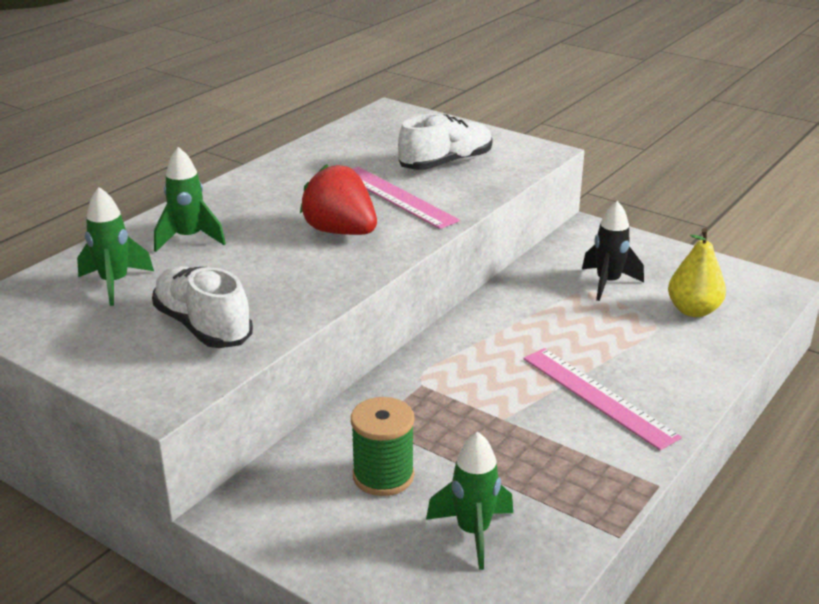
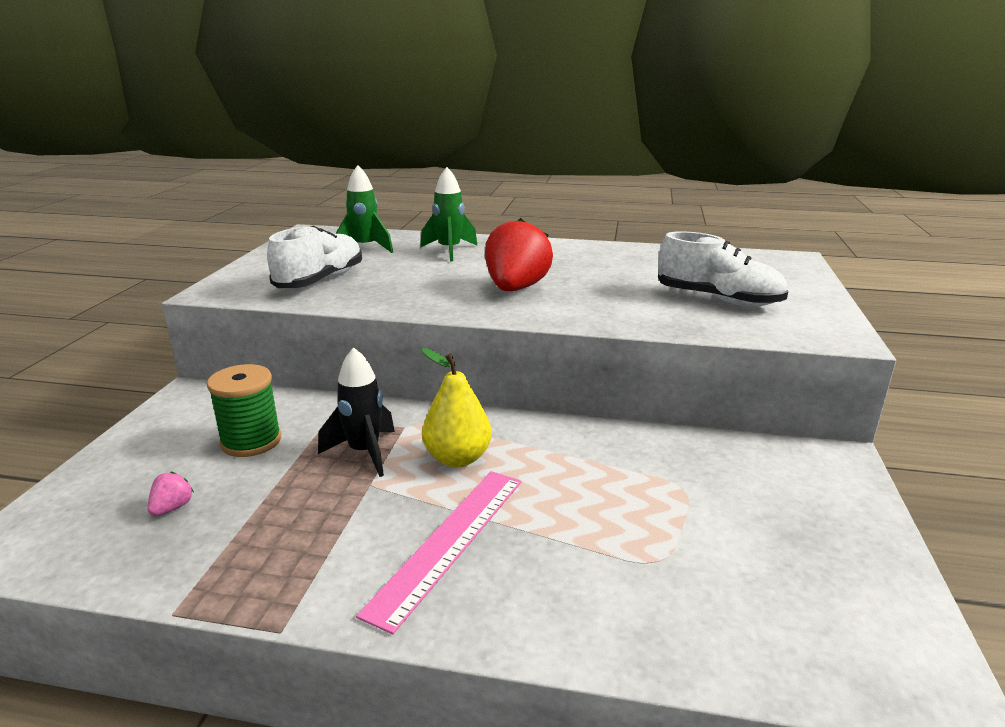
camera: 65 degrees right, 5 degrees down
(397, 196) = (613, 294): pink ruler -> none
(473, 532) = (172, 508): green rocket -> pink strawberry
(608, 283) = (718, 499): black rocket -> black rocket (364, 452)
(693, 310) = (733, 590): yellow pear -> yellow pear (457, 458)

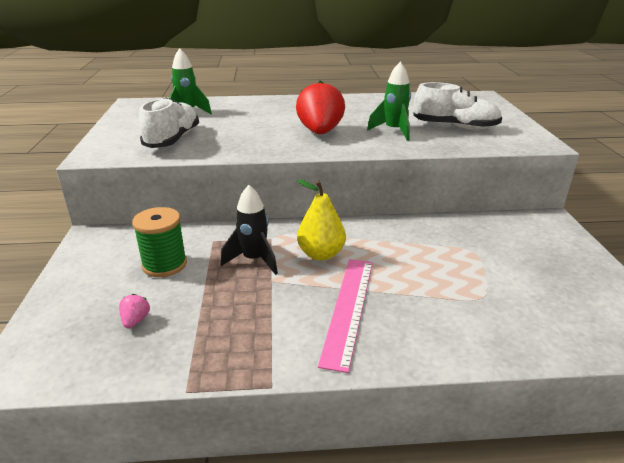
camera: 15 degrees left, 5 degrees up
(449, 251) = (253, 109): green rocket -> green rocket (394, 131)

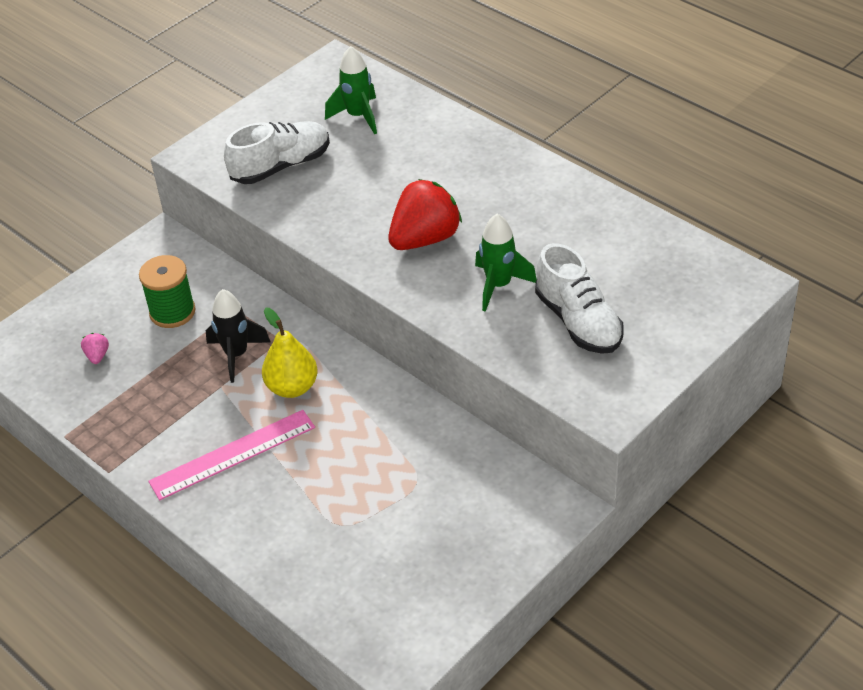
camera: 50 degrees right, 15 degrees up
(135, 320) = (97, 356): pink strawberry -> pink strawberry turned 60 degrees counterclockwise

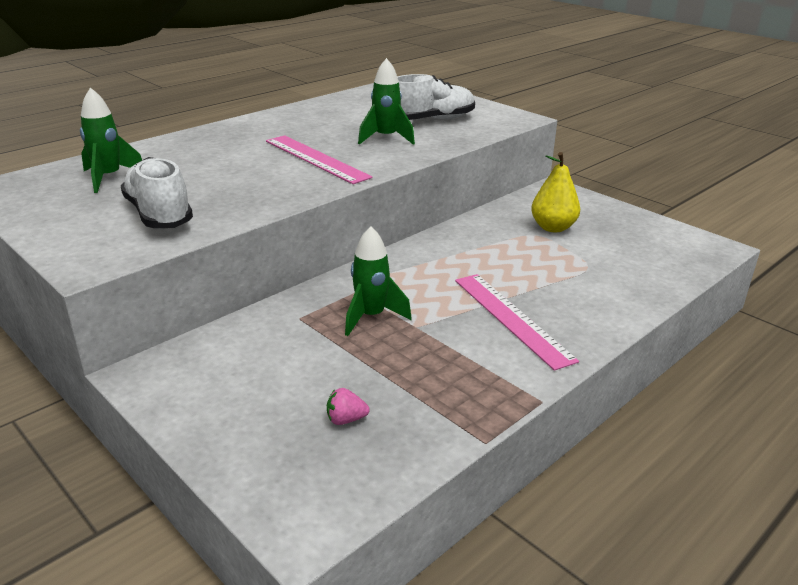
camera: 90 degrees left, 15 degrees down
(172, 312) = (286, 361): green spool -> none
(236, 355) = (371, 317): black rocket -> green rocket
(292, 387) = (424, 286): yellow pear -> yellow pear (553, 227)
(425, 239) = (316, 158): red strawberry -> pink ruler

